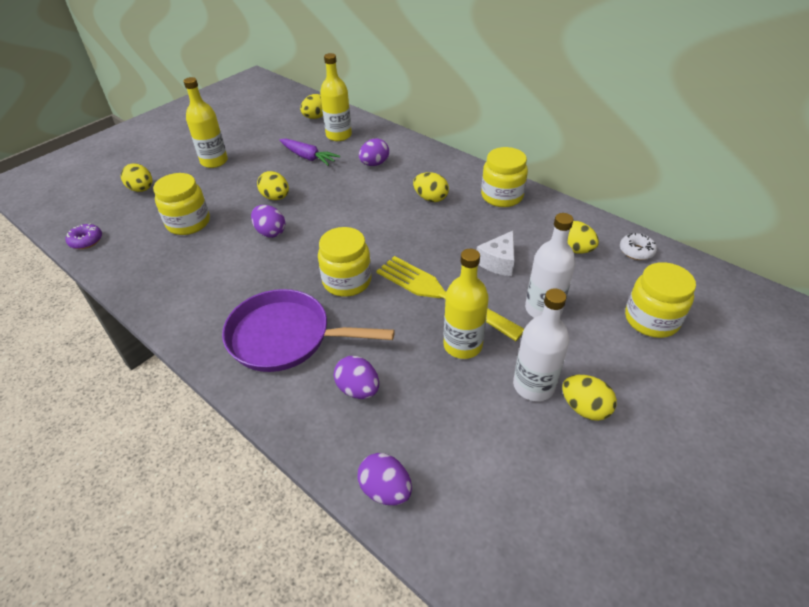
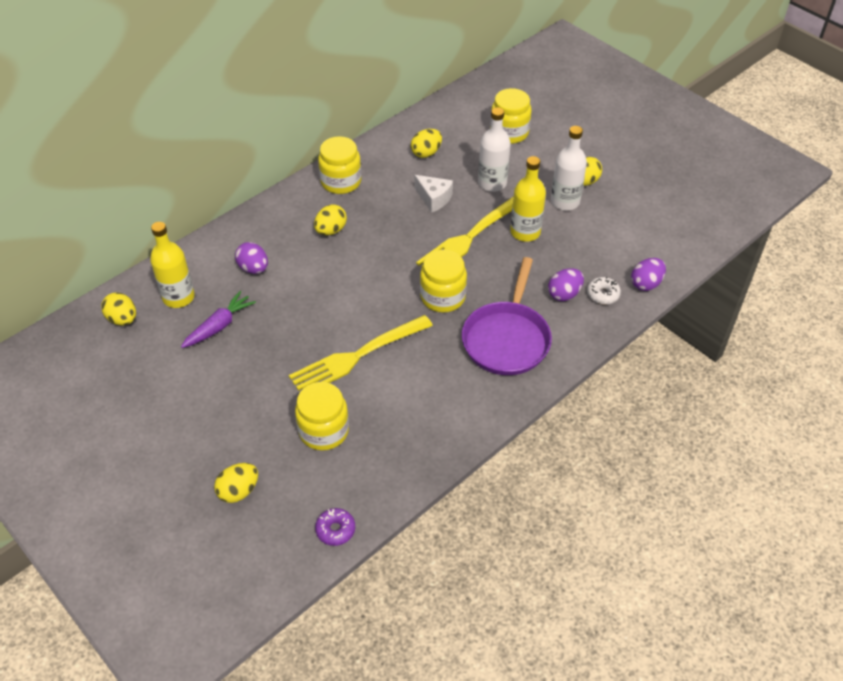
camera: 85 degrees left, 5 degrees up
(214, 161) = (196, 420): yellow bottle -> none
(270, 232) = (358, 356): purple egg -> yellow fork
(276, 197) = (295, 354): yellow egg -> none
(636, 251) = (434, 120): white donut -> white donut (603, 294)

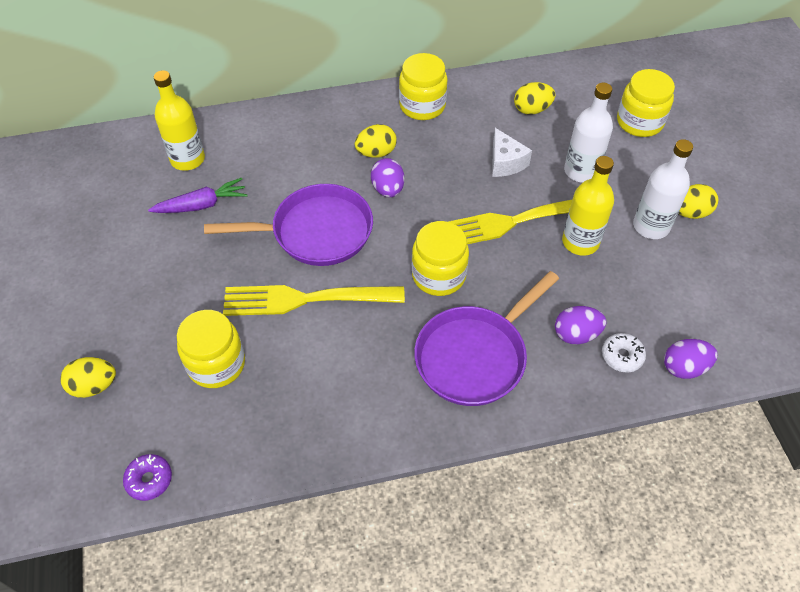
camera: 30 degrees right, 5 degrees up
(123, 319) = (125, 159): yellow egg -> none
(253, 268) = (275, 160): purple egg -> purple egg (388, 189)
(328, 306) = (316, 232): none -> purple pan

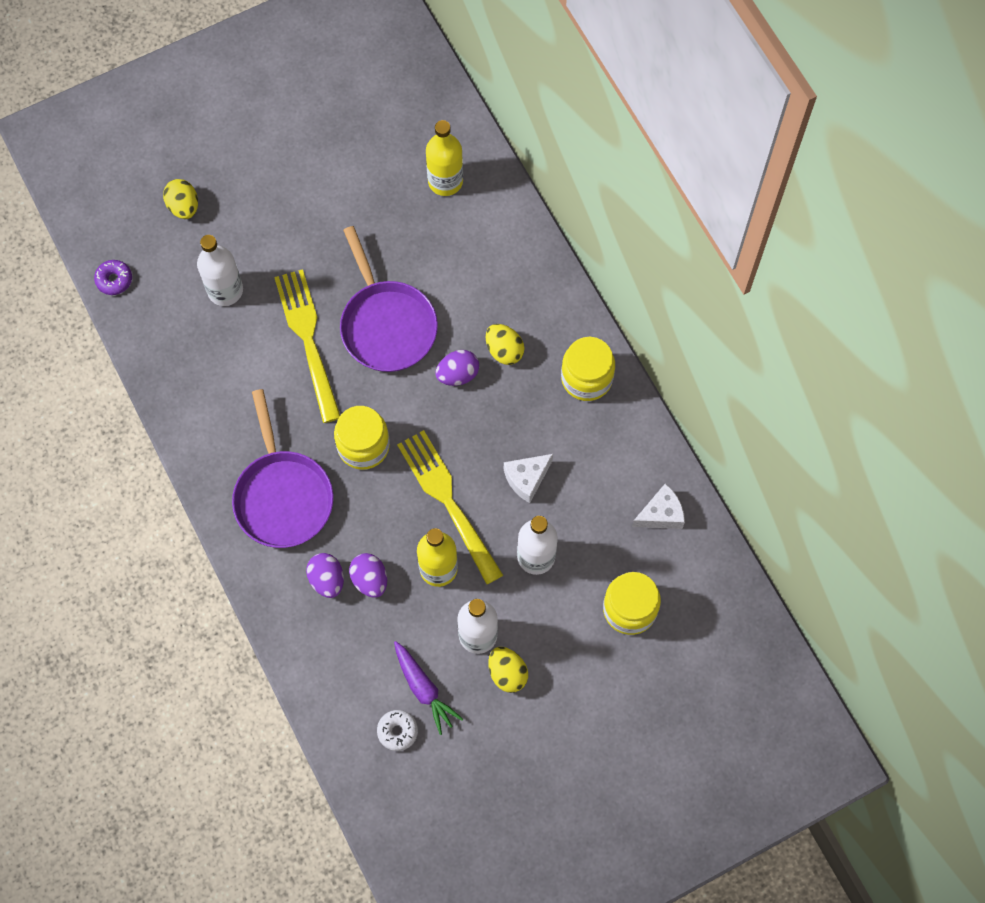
camera: 75 degrees right, 15 degrees up
(201, 205) = (392, 215): purple carrot -> purple carrot (423, 689)
(216, 364) = (225, 290): yellow jar -> white bottle
(475, 356) = (282, 496): purple pan -> purple pan turned 135 degrees counterclockwise
(532, 110) = (615, 492): yellow egg -> none
(558, 87) = (661, 514): none -> white cheese
(622, 356) = (313, 623): white donut -> white donut (397, 731)
(684, 367) = (314, 679): purple egg -> purple egg (370, 579)

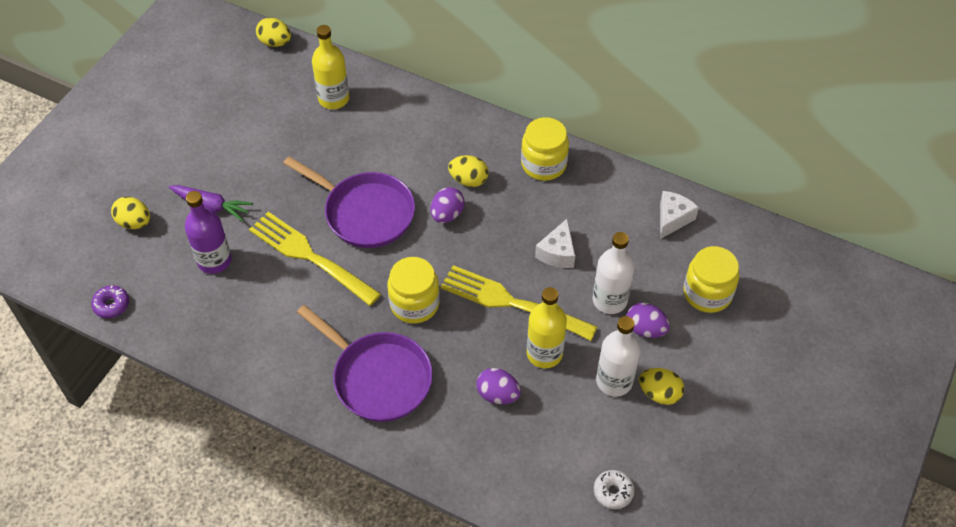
camera: 35 degrees left, 15 degrees down
(225, 290) = (214, 260): white bottle -> purple bottle
(327, 579) = (463, 416): purple egg -> purple egg (645, 329)
(423, 689) = (606, 447): purple carrot -> purple carrot (211, 206)
(436, 81) = (275, 42): none -> yellow egg

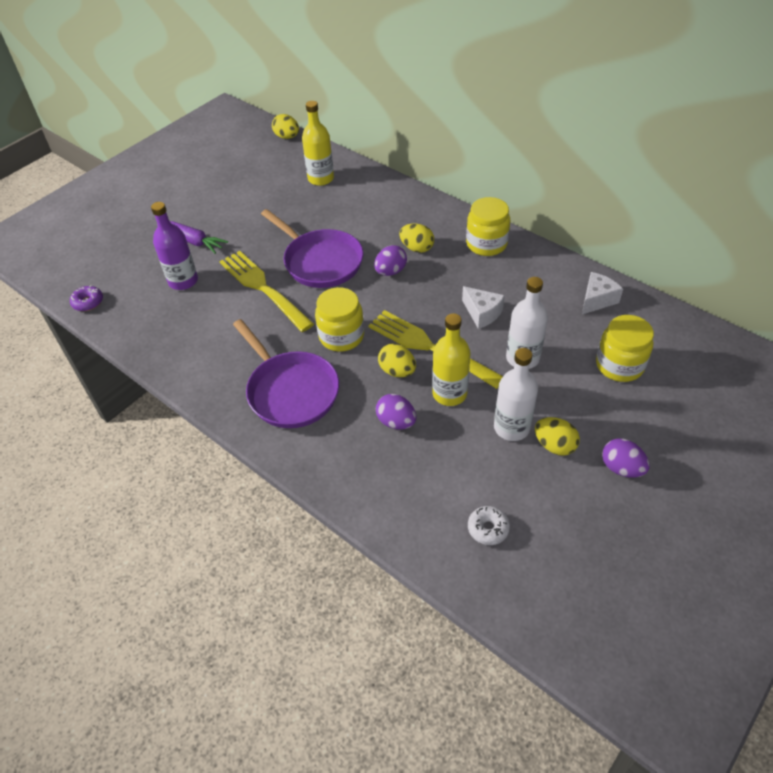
camera: 15 degrees right, 5 degrees down
(134, 222) = (130, 246): yellow egg -> yellow egg (397, 371)
(557, 253) = (482, 313): white cheese -> white cheese turned 75 degrees counterclockwise
(645, 329) = (552, 387): purple egg -> purple egg (621, 468)

